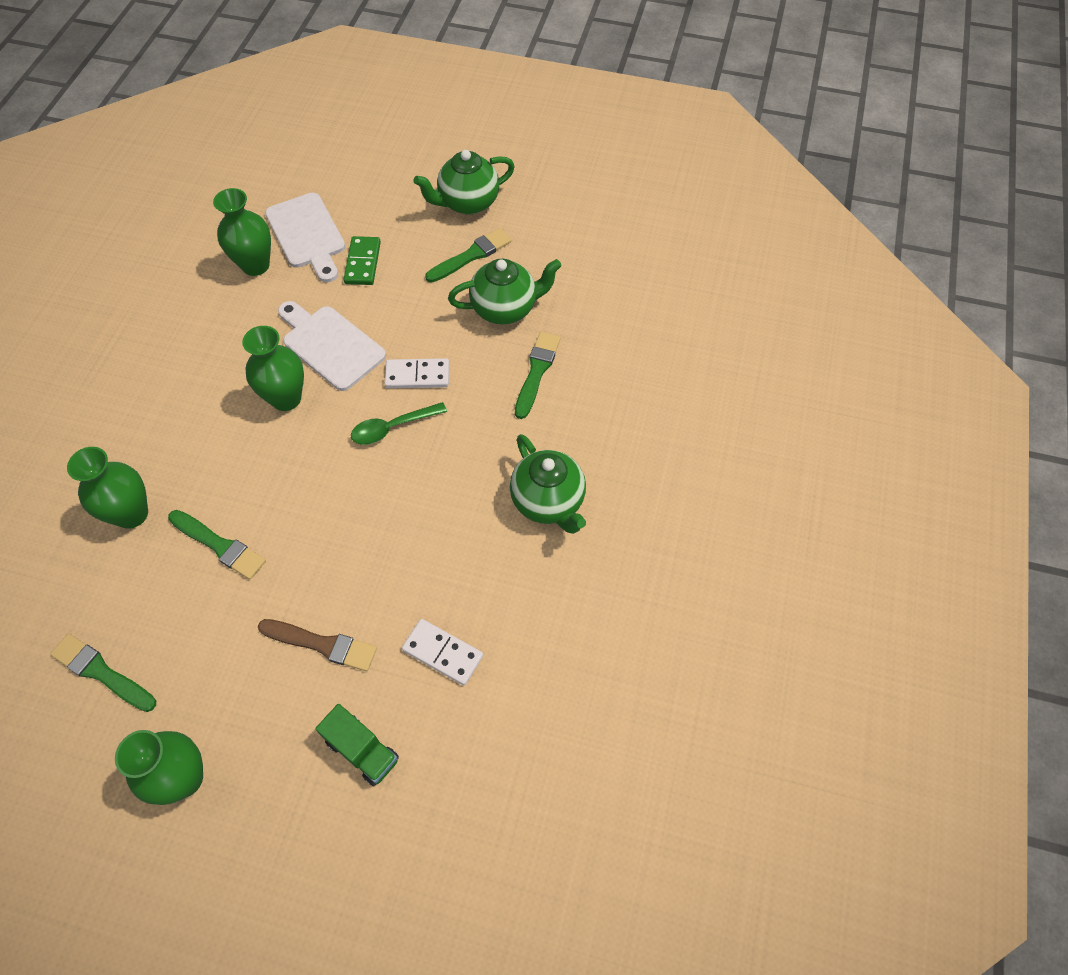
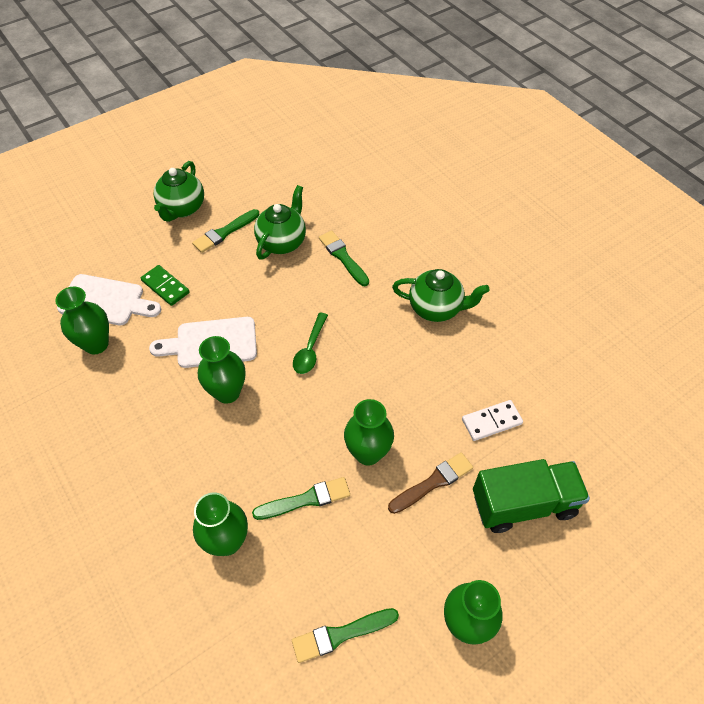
camera: 50 degrees left, 5 degrees down
(311, 562) = (368, 453): none -> green vase
(362, 750) = (523, 504): green truck -> green truck, size x1.73
(417, 376) = (285, 313): white domino -> none
(471, 255) = (224, 232): green brush -> green brush turned 135 degrees counterclockwise

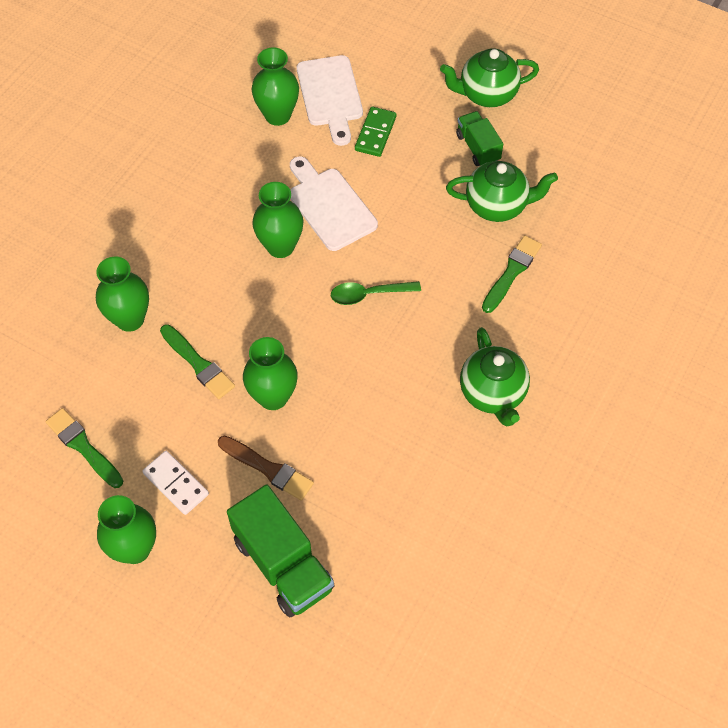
camera: 65 degrees right, 5 degrees up
(224, 232) = (478, 147): green brush -> green truck
(491, 422) = (368, 501): white domino -> white domino (176, 484)

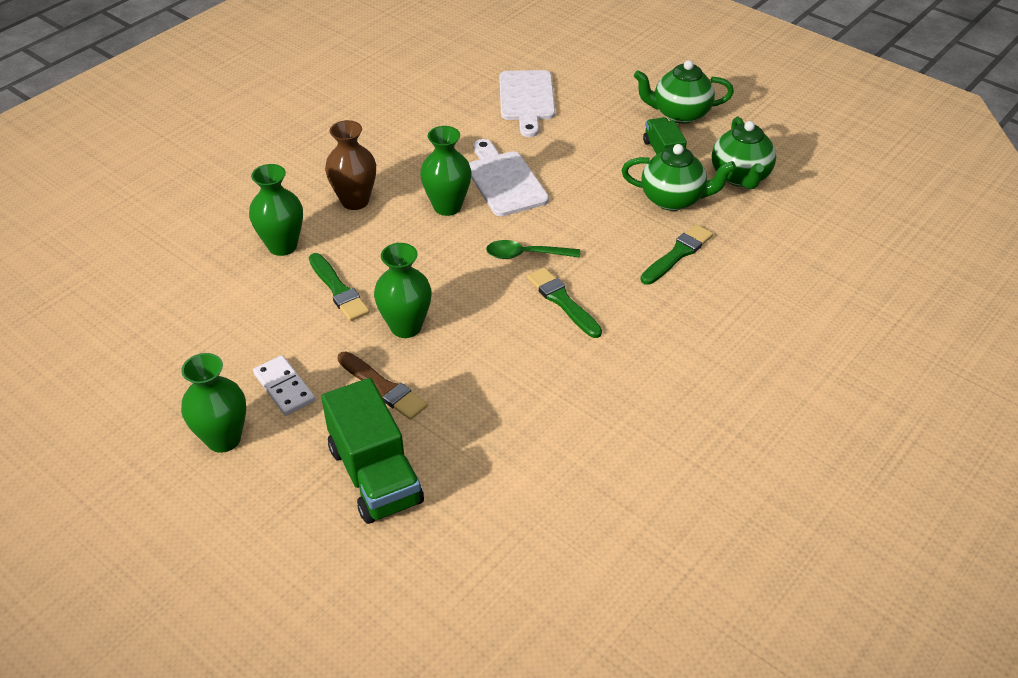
camera: 10 degrees right, 15 degrees down
(83, 446) = (201, 343): green brush -> green brush (562, 301)
(187, 252) = (355, 201): none -> brown vase
(278, 115) = (472, 108): green vase -> none
(375, 133) = (563, 131): green domino -> none
(492, 393) = (637, 353): green teapot -> green teapot (740, 177)

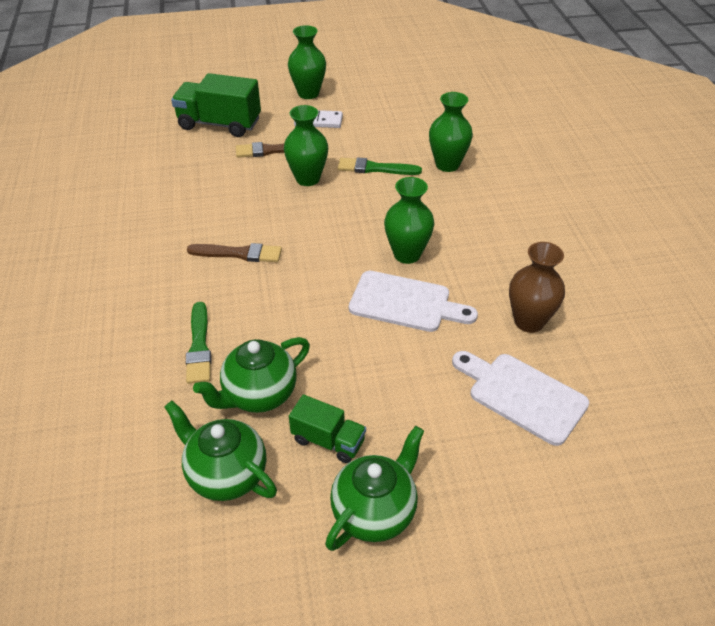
camera: 130 degrees right, 0 degrees up
(355, 201) = (465, 214): brown vase -> brown vase (529, 321)
(526, 255) = (305, 263): green spoon -> none
(562, 301) = (239, 253): green brush -> brown brush

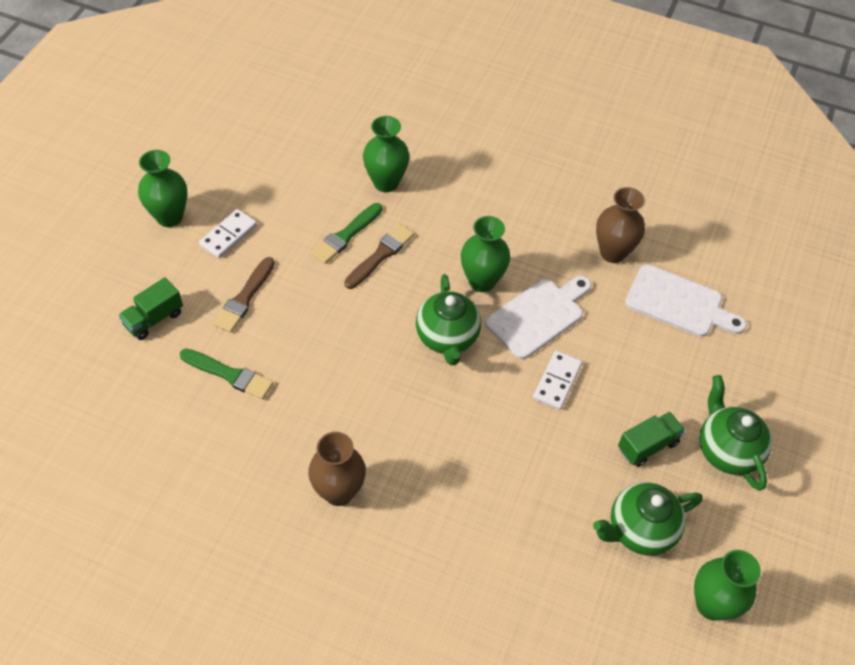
camera: 60 degrees left, 10 degrees up
(138, 265) = (339, 492): none -> brown vase
(199, 346) = (487, 488): green brush -> green brush (229, 375)
(219, 124) = (154, 319): green truck -> green truck, size x0.58
(239, 253) = (385, 402): brown brush -> brown brush (380, 255)
(259, 395) = (572, 469): green teapot -> green teapot (447, 338)
(308, 179) = (317, 293): green vase -> green vase (712, 604)
(346, 344) = (557, 381): none -> white domino
(522, 395) = (679, 303): white cutting board -> white cutting board turned 135 degrees counterclockwise

